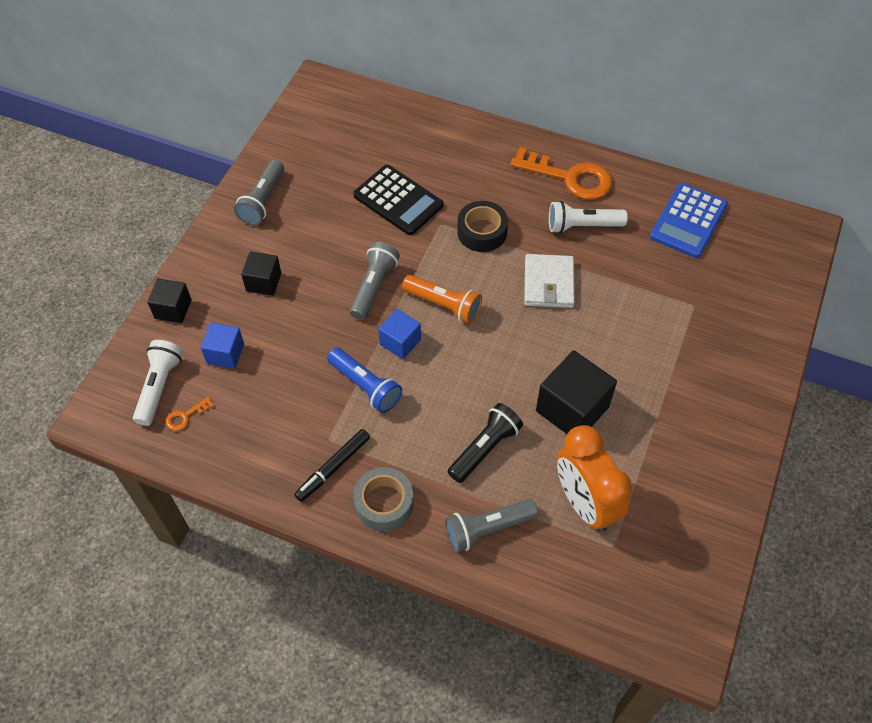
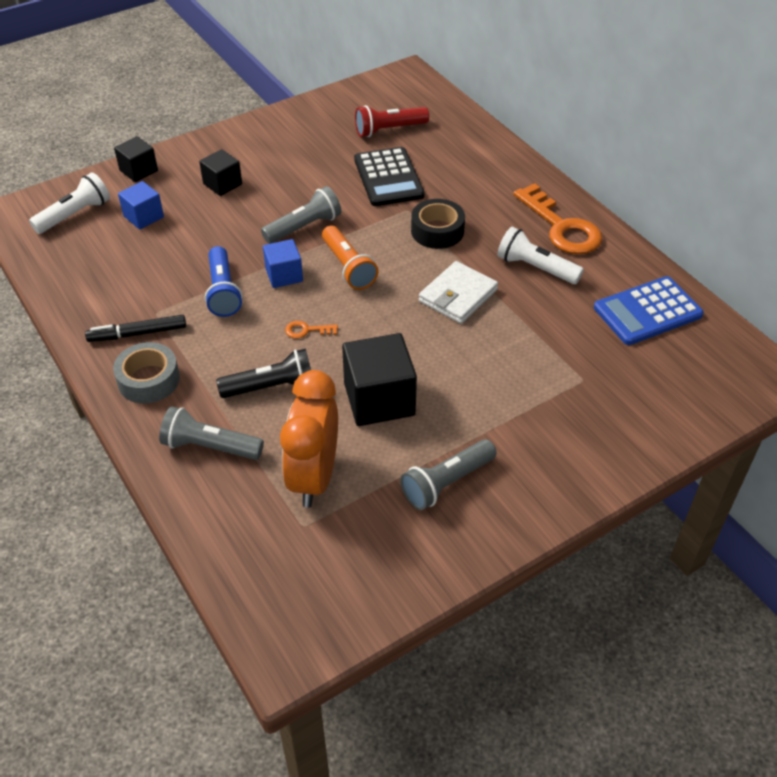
camera: 35 degrees right, 10 degrees down
(186, 416) = (72, 242): orange key -> orange key (307, 330)
(263, 201) = (280, 132): grey flashlight -> grey flashlight (447, 483)
(355, 151) = (389, 130): none -> red flashlight

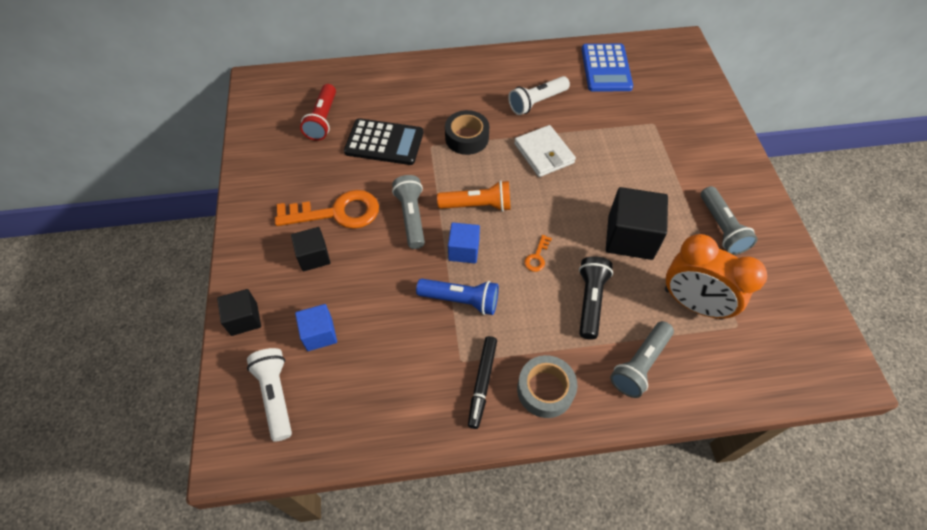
camera: 65 degrees left, 10 degrees up
(561, 227) = (502, 72): orange key -> orange key (336, 212)

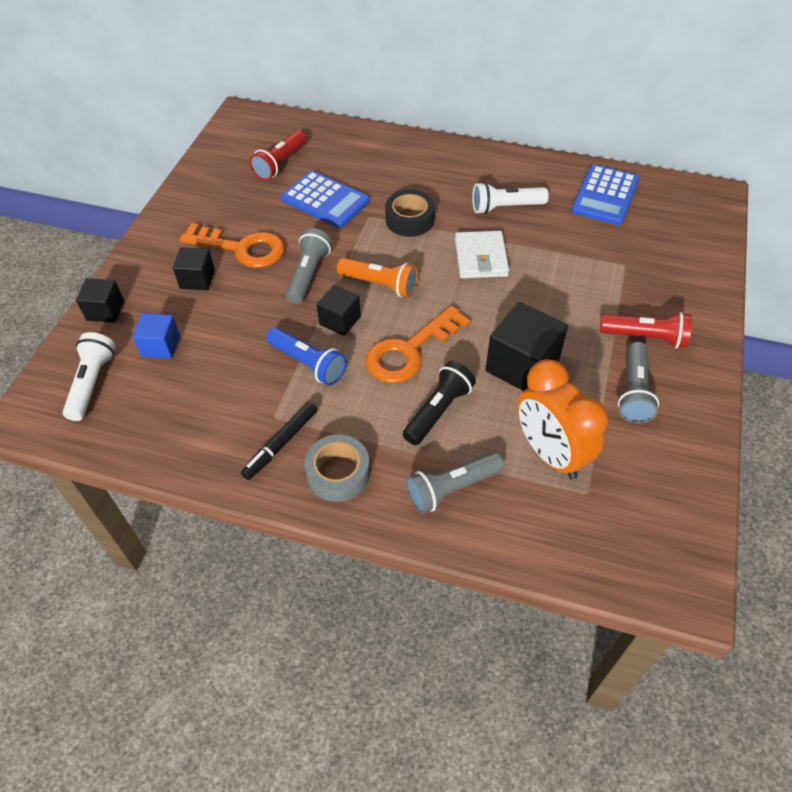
camera: 25 degrees right, 5 degrees down
(384, 142) = (325, 200): black calculator -> blue calculator
(463, 250) = (340, 320): blue cube -> black cube
(537, 257) = (410, 351): orange key -> orange key, size x2.39
(703, 179) = (645, 337): none -> red flashlight

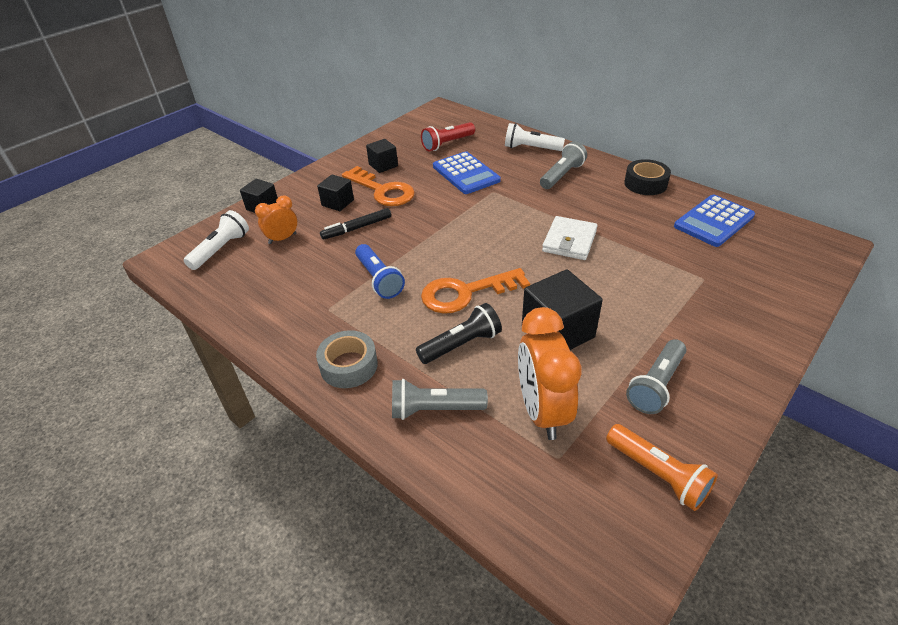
camera: 25 degrees right, 10 degrees down
(161, 346) = (282, 238): blue cube -> orange clock
(281, 444) = (320, 329): black marker -> black marker (357, 228)
(308, 274) = (420, 219): grey flashlight -> grey flashlight (561, 175)
(340, 320) = (423, 256): black cube -> black cube (383, 165)
(380, 284) = (472, 239): orange flashlight -> orange flashlight (658, 474)
(409, 220) = (525, 201): black tape -> black tape (645, 184)
(505, 207) = (613, 210): white flashlight -> white flashlight (531, 148)
(645, 337) = (693, 342): red flashlight -> none

